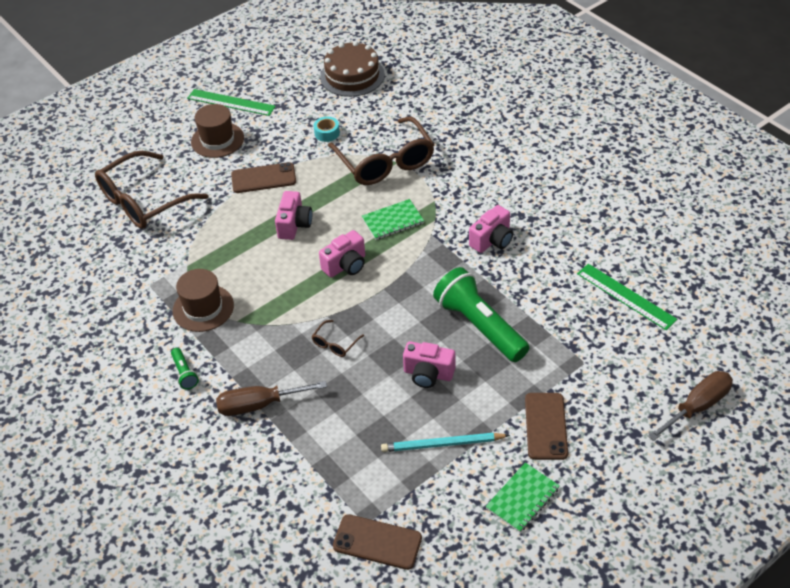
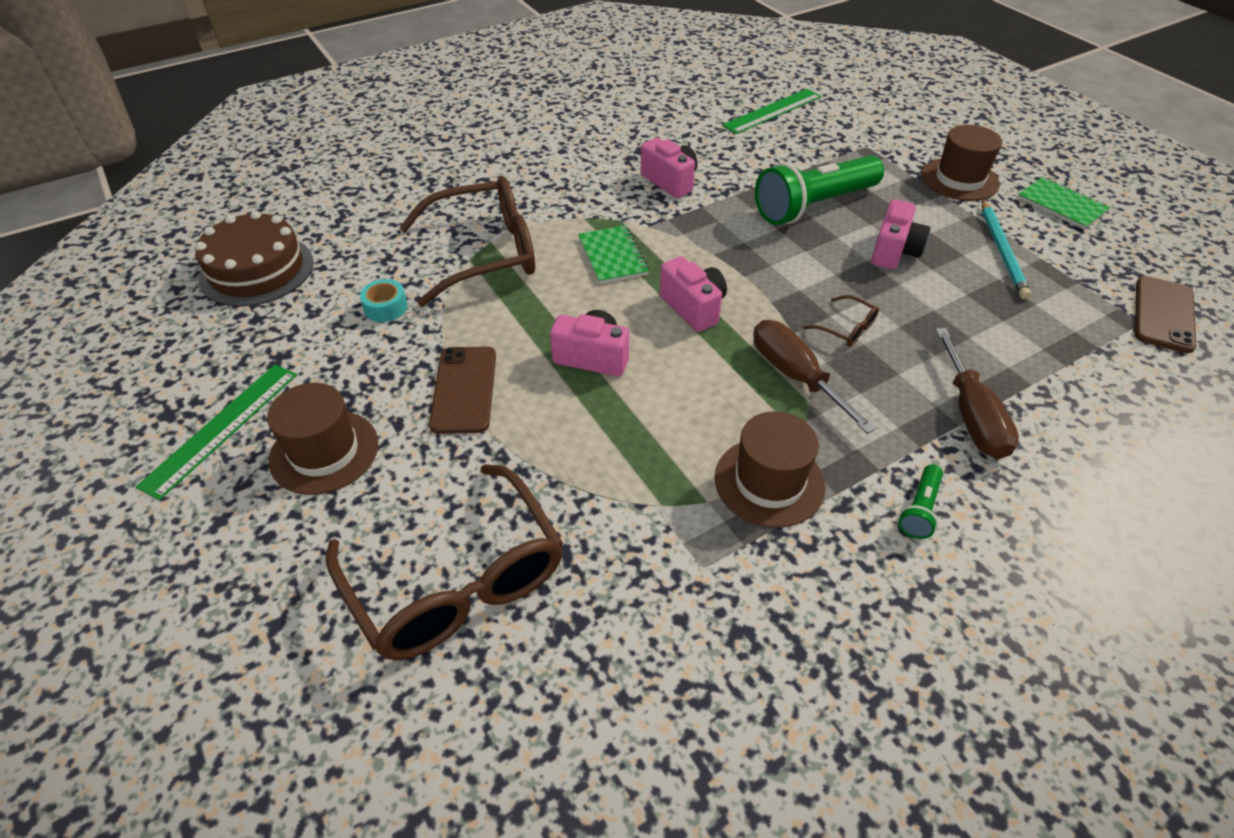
camera: 85 degrees left, 0 degrees up
(185, 373) = (920, 510): green flashlight -> green flashlight turned 135 degrees clockwise
(546, 426) = (959, 179): brown phone -> brown hat
(697, 406) = (918, 96): brown screwdriver -> brown screwdriver (795, 376)

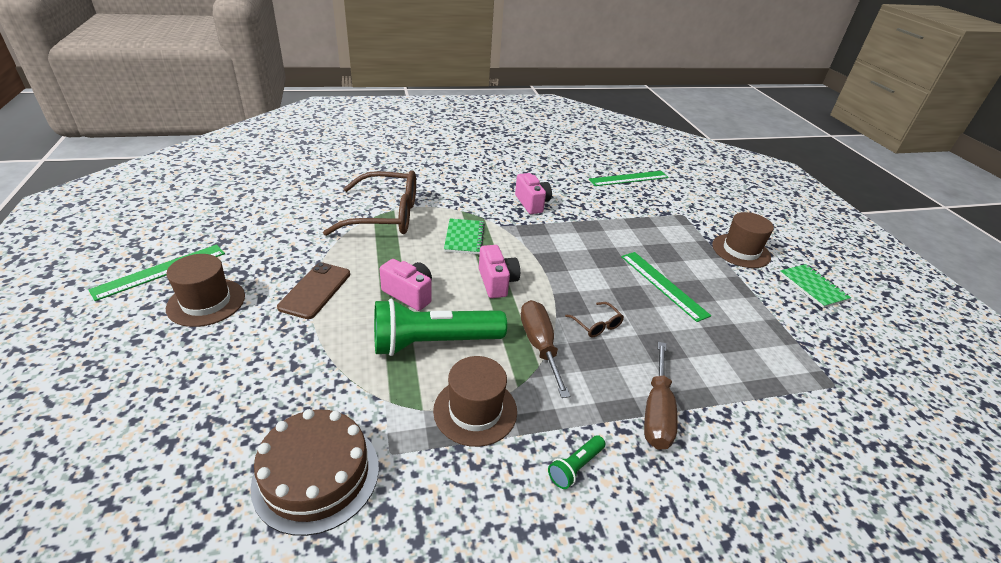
camera: 15 degrees right, 10 degrees down
(257, 270) = (247, 191): brown cake -> brown cake (316, 475)
(386, 307) = (304, 230): turquoise tape -> none
(456, 579) = (224, 405): brown glasses -> none
(814, 206) = (622, 242): green flashlight -> green flashlight (433, 343)
(894, 252) = (663, 285): pink camera -> green ruler
(1002, 251) = (747, 306): turquoise pencil -> none
(1163, 314) = (859, 385): brown phone -> none

